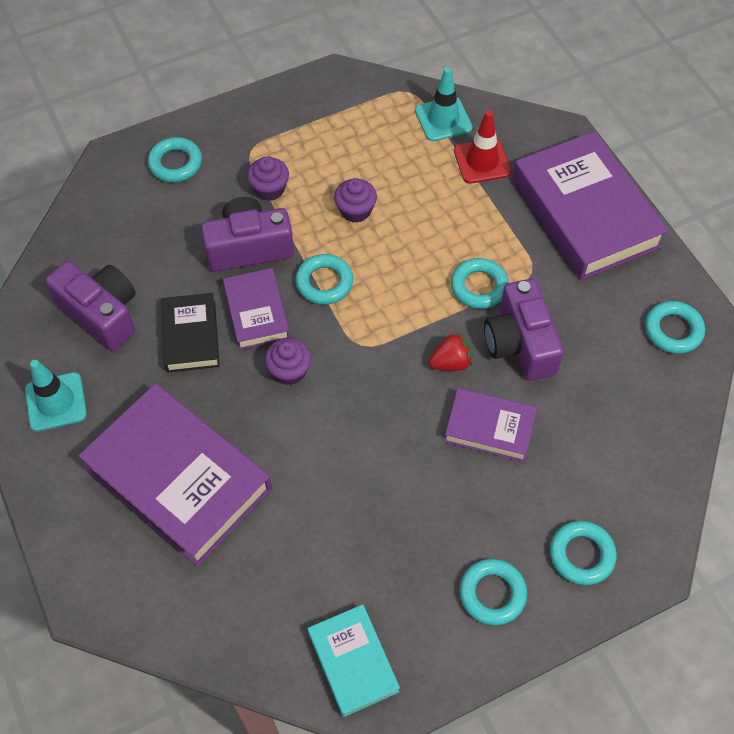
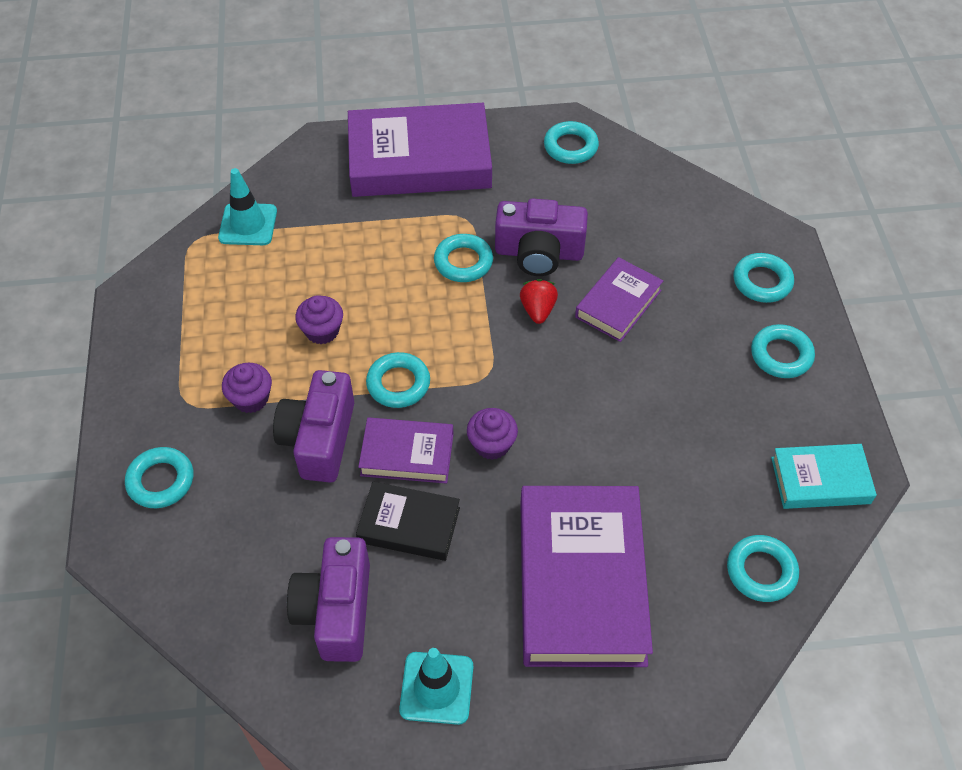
camera: 70 degrees left, 5 degrees down
(101, 313) = (336, 610): purple camera -> purple camera turned 60 degrees counterclockwise
(178, 478) = (581, 581): purple book -> purple book turned 60 degrees counterclockwise
(234, 626) = (761, 571): none -> turquoise ring
(482, 161) = (318, 212): red traffic cone -> none

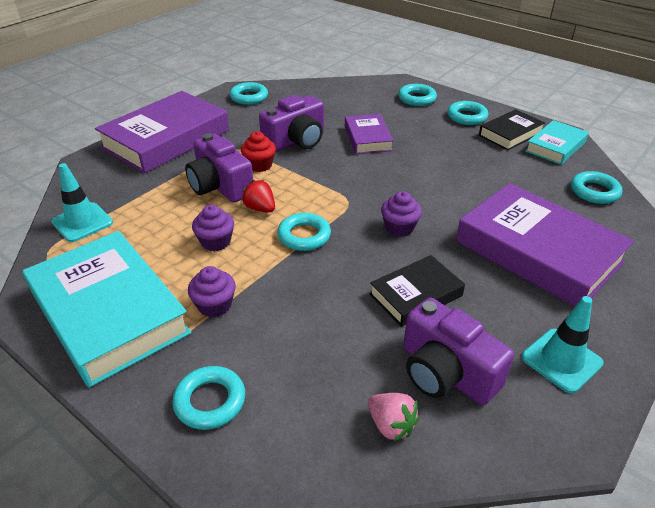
camera: 45 degrees left, 15 degrees down
(177, 342) = (109, 312): none -> turquoise book
(246, 611) = (391, 425): none -> pink strawberry
(319, 439) = (295, 294): purple camera -> purple camera (220, 186)
(407, 454) = (361, 263): purple book -> none
(463, 262) = (259, 165): turquoise ring -> red cupcake
(538, 310) = (332, 162): red strawberry -> red strawberry (260, 208)
(794, 420) = (510, 134): none -> black book

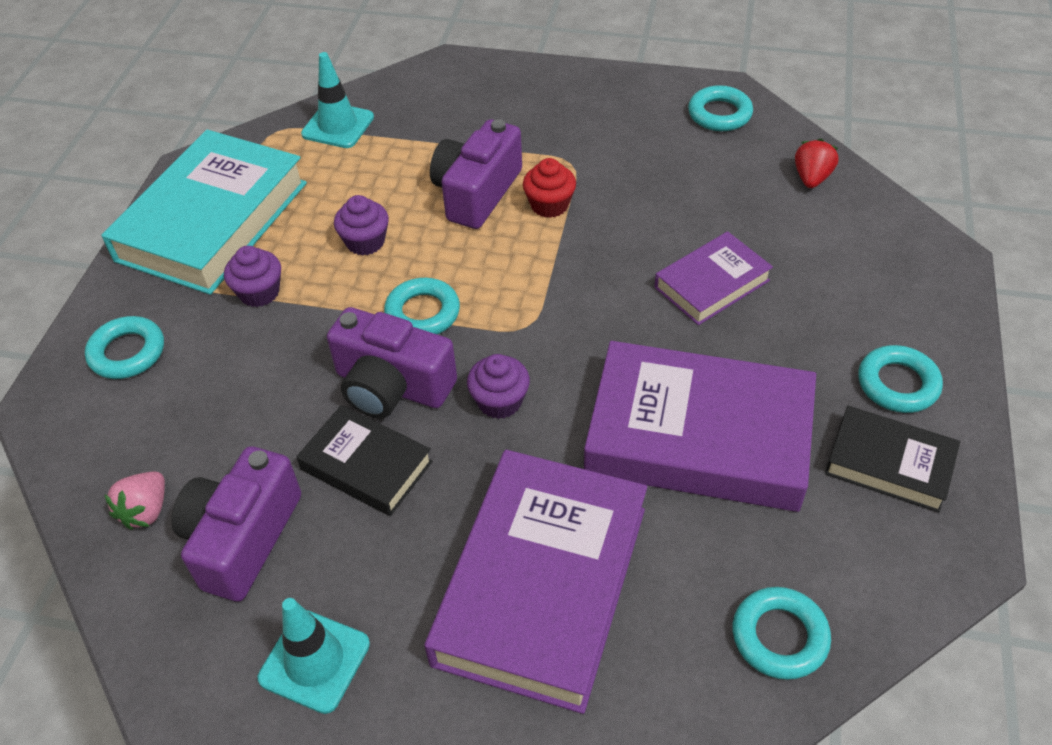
camera: 65 degrees right, 10 degrees up
(166, 139) = (545, 97): purple book -> purple book (698, 436)
(260, 208) = (453, 249): red strawberry -> red strawberry (811, 178)
(296, 141) = (639, 213): purple camera -> purple camera (392, 386)
(416, 98) = (901, 297): turquoise ring -> none
(555, 147) = (900, 545): turquoise book -> none

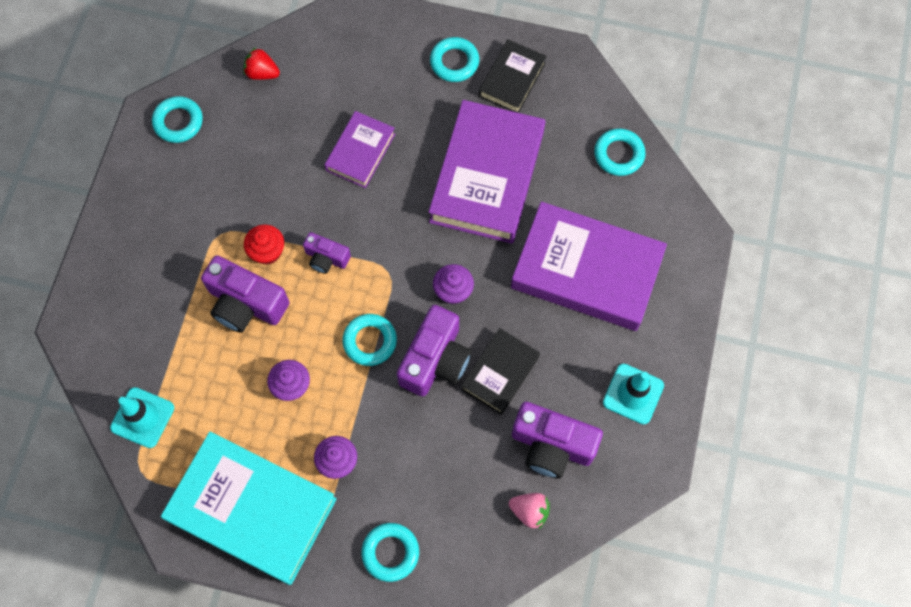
camera: 90 degrees left, 20 degrees up
(544, 261) = (326, 258): none -> purple camera
(712, 284) = (360, 152): purple book -> purple book turned 60 degrees clockwise

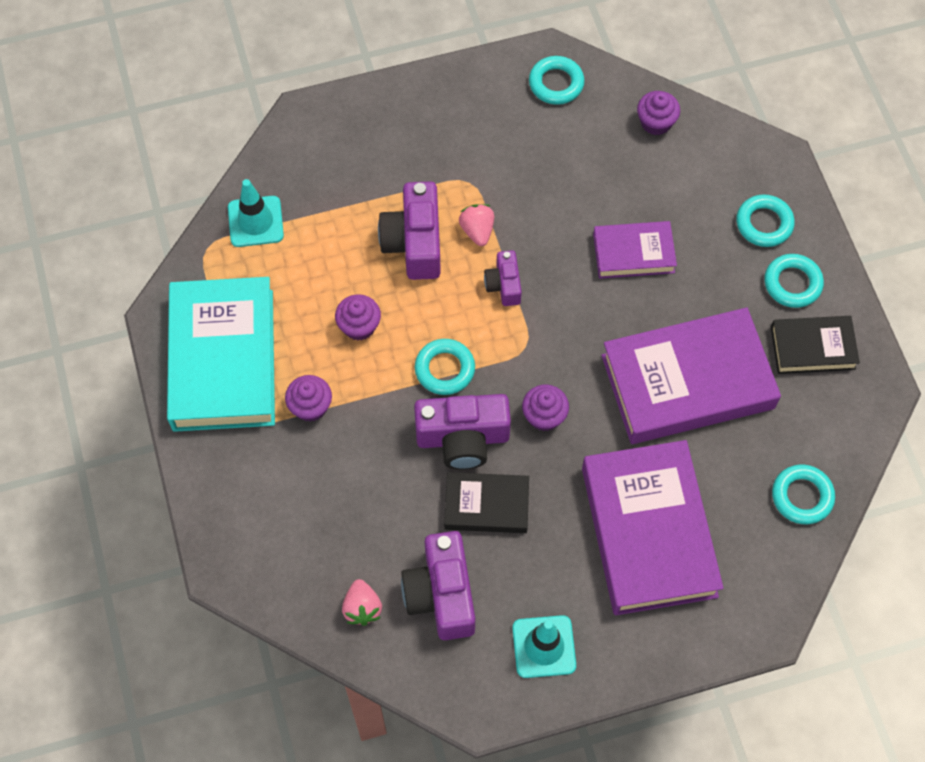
camera: 60 degrees right, 5 degrees down
(262, 73) = (656, 122): red strawberry -> purple cupcake
(267, 251) = (477, 231): red cupcake -> pink strawberry
(390, 552) = (250, 501): turquoise ring -> turquoise ring (764, 224)

